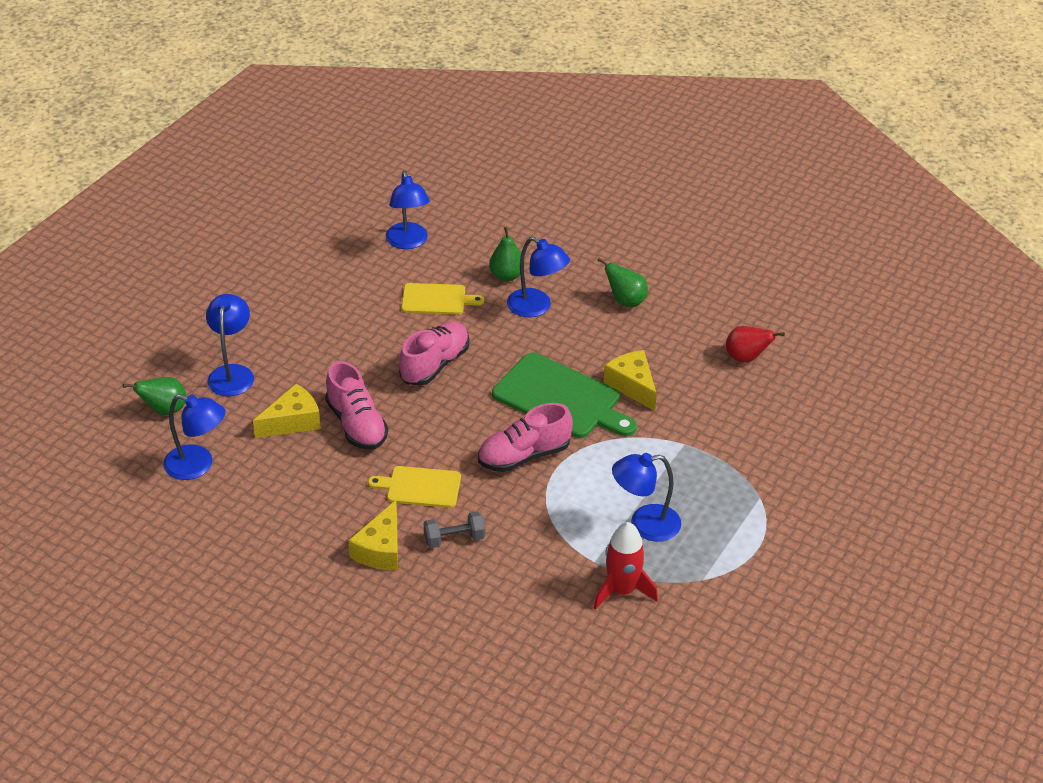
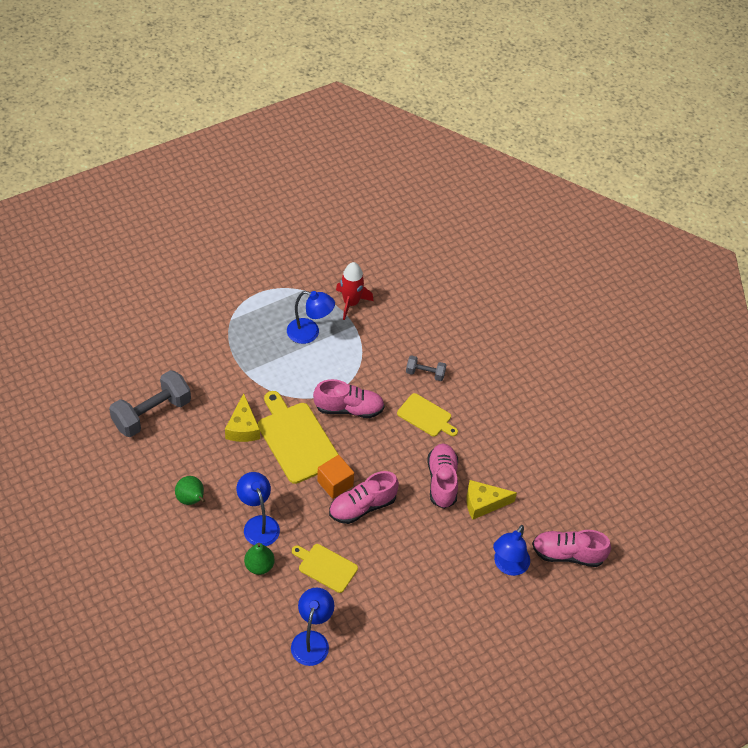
camera: 155 degrees left, 10 degrees up
(164, 410) = (567, 554): green pear -> pink shoe
(198, 465) = (560, 496): blue lamp -> none
(381, 549) = (471, 386): yellow cheese -> none
(482, 374) = (335, 483): none -> orange cube
(561, 398) = (296, 439): green cutting board -> yellow cutting board
(746, 358) = (152, 414): red pear -> grey dumbbell

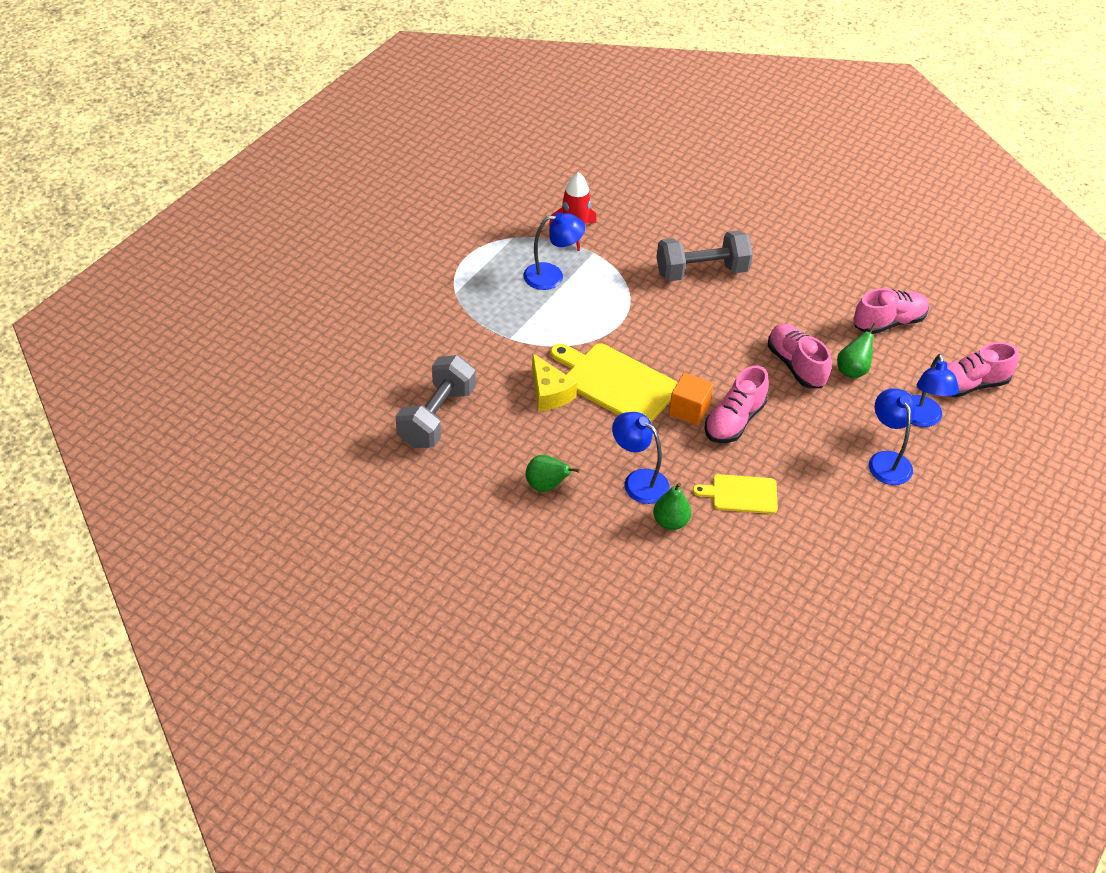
camera: 25 degrees left, 5 degrees down
(312, 640) = (781, 571): blue lamp -> blue lamp (886, 460)
(349, 409) = (648, 333): pink shoe -> pink shoe (888, 322)
(425, 373) = (701, 271): grey dumbbell -> grey dumbbell, size x1.95
(426, 416) = (733, 311): yellow cutting board -> none
(483, 503) = (852, 370): yellow cheese -> green pear

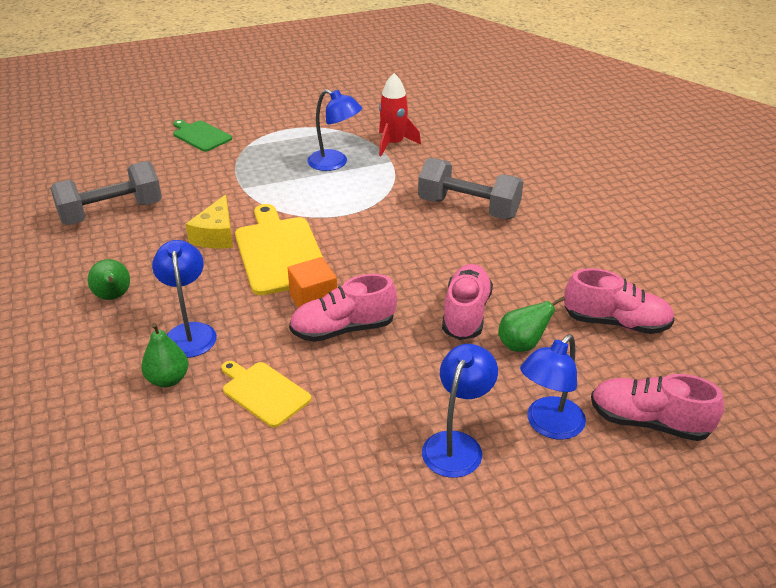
camera: 40 degrees right, 10 degrees down
(400, 301) = (200, 135): none -> green cutting board

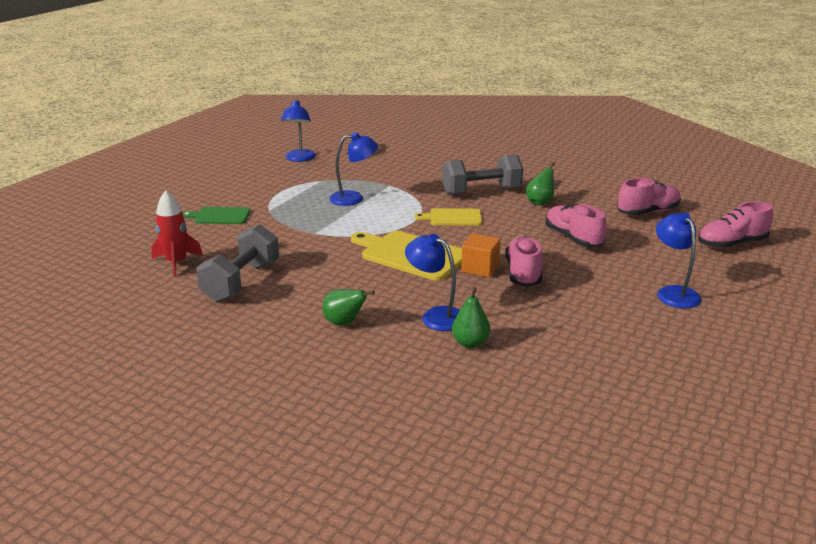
camera: 40 degrees left, 10 degrees down
(216, 235) = (349, 263): yellow cheese -> none
(264, 392) = (538, 321): yellow cutting board -> yellow cutting board (452, 217)
(343, 329) = (523, 273): pink shoe -> pink shoe turned 150 degrees clockwise
(393, 144) = (373, 176): red rocket -> red rocket (176, 263)
(522, 345) = (624, 239): green pear -> green pear (540, 202)
(548, 426) = (696, 265): blue lamp -> blue lamp (299, 159)

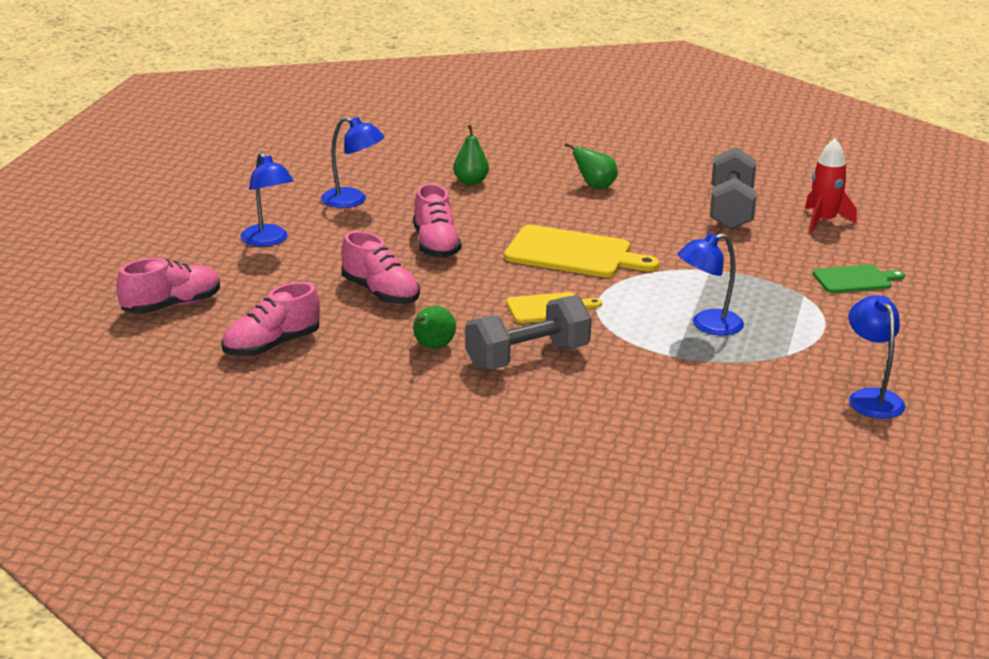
camera: 165 degrees right, 0 degrees up
(435, 316) = (512, 199): blue lamp -> blue lamp (352, 200)
(480, 268) = (486, 246): orange cube -> none

